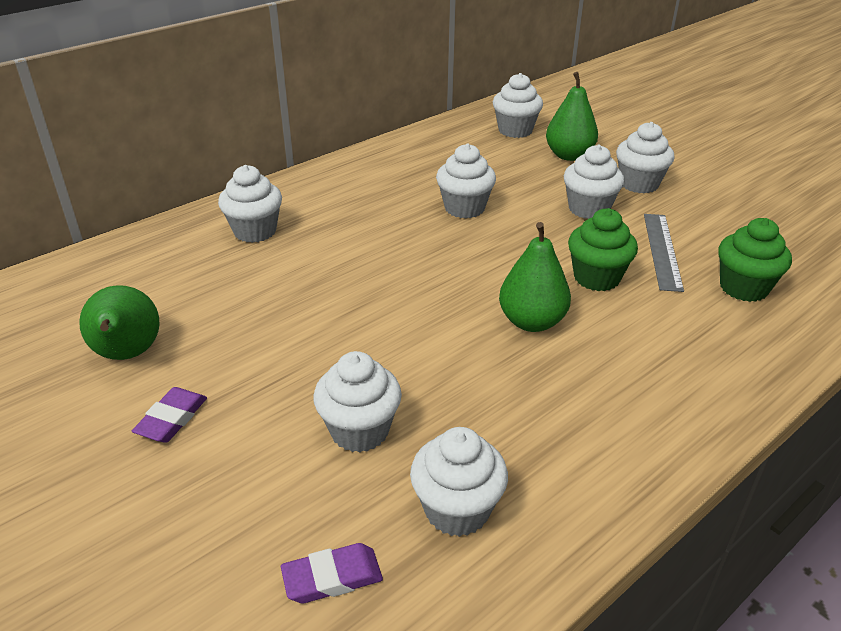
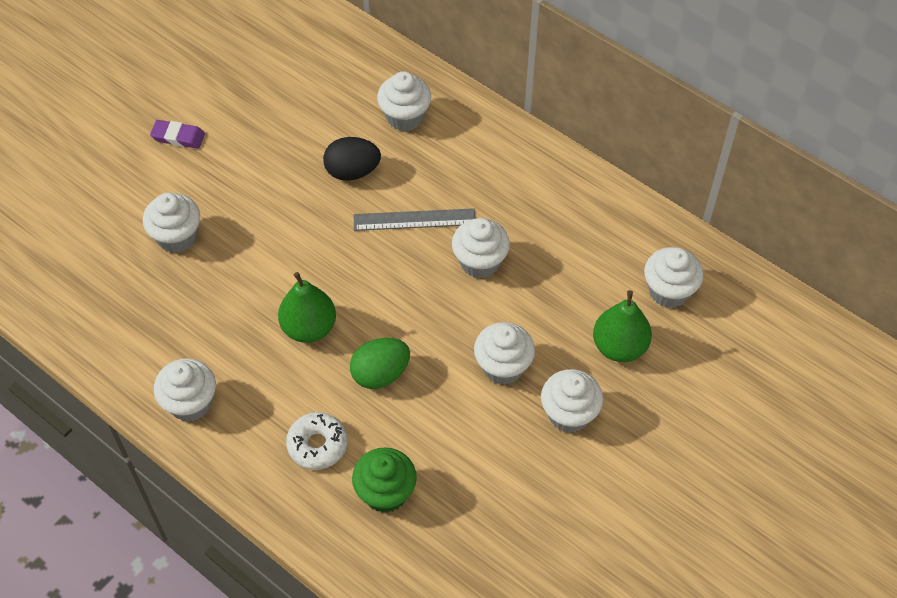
camera: 80 degrees right, 20 degrees up
(127, 354) = (236, 92): green pear -> none
(314, 272) = (352, 171): none -> black egg
(332, 577) = (65, 246): purple eraser -> none
(457, 510) = (115, 299): white cupcake -> white cupcake (190, 403)
(596, 278) = (380, 374): green cupcake -> green egg
(662, 250) = (437, 429): grey ruler -> grey ruler (414, 219)
(692, 328) = (317, 445): none -> white donut

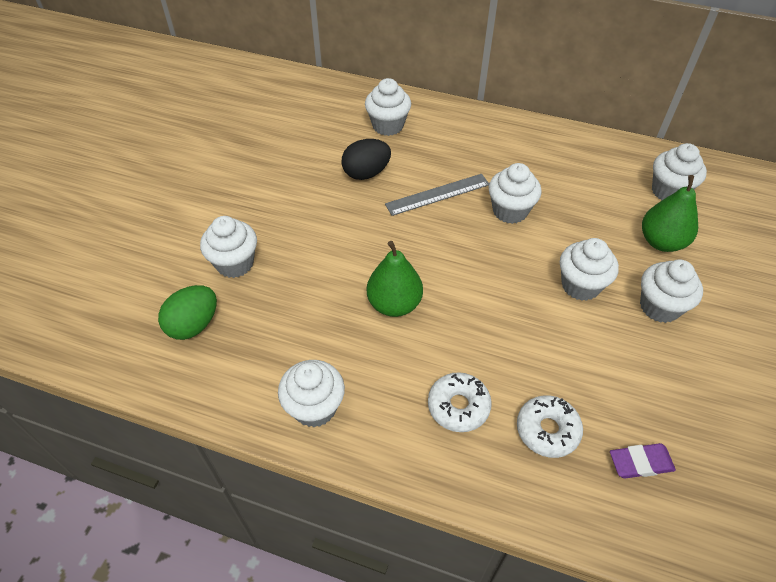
camera: 20 degrees left, 5 degrees down
(178, 137) = (201, 185): purple eraser -> purple eraser (640, 463)
(380, 374) = (480, 323): green egg -> green egg (194, 325)
(385, 493) = (547, 430): green cupcake -> white donut

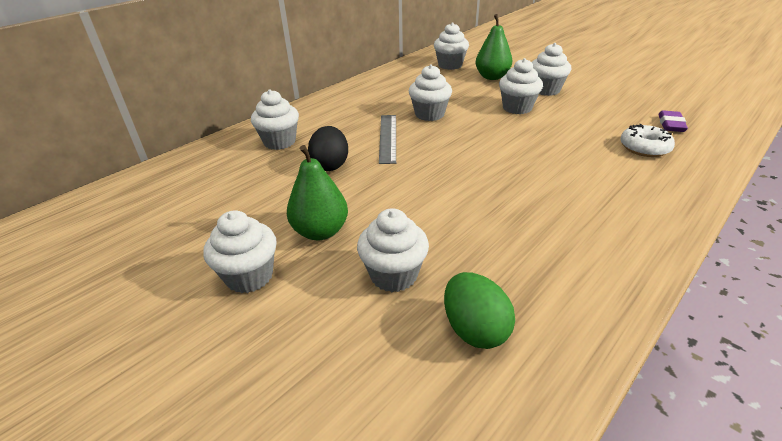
camera: 65 degrees left, 15 degrees down
(314, 407) = (614, 253): white cupcake -> white cupcake (249, 276)
(394, 304) = (502, 184): green pear -> green pear (320, 231)
(458, 406) = (620, 177): white donut -> none

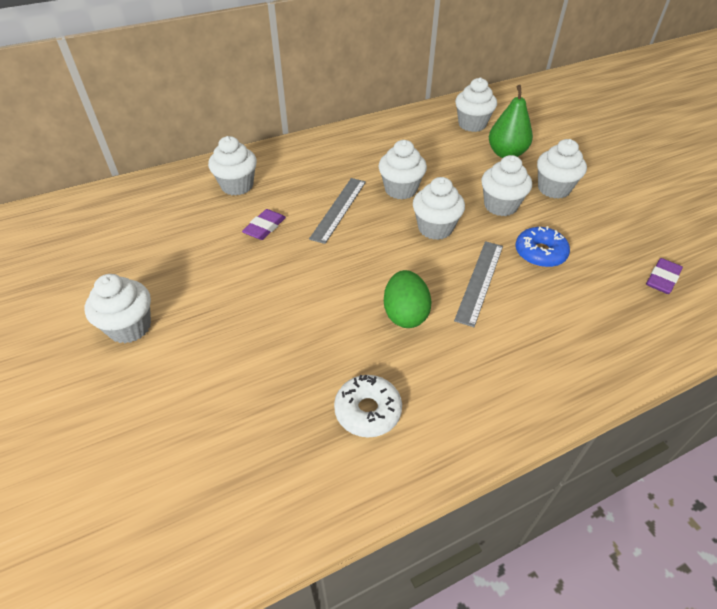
camera: 20 degrees right, 10 degrees up
(320, 231) = (210, 301): green pear -> none
(330, 165) = (265, 227): black egg -> purple eraser
(393, 275) = (241, 367): white cupcake -> white cupcake (435, 228)
(474, 329) = (270, 445): green egg -> green egg (405, 314)
(546, 157) = (479, 281): none -> grey ruler
(573, 129) = (540, 253): none -> blue donut
(644, 148) = (600, 302): white donut -> white donut (368, 411)

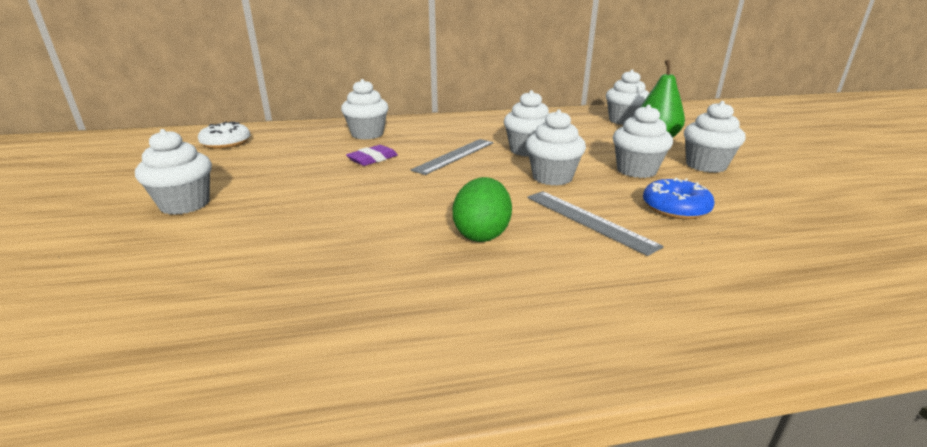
camera: 15 degrees right, 20 degrees down
(368, 411) = (381, 310): white donut -> white donut (226, 143)
(479, 281) = (588, 220): grey ruler -> grey ruler turned 75 degrees counterclockwise
(662, 279) = (852, 249): purple eraser -> none

